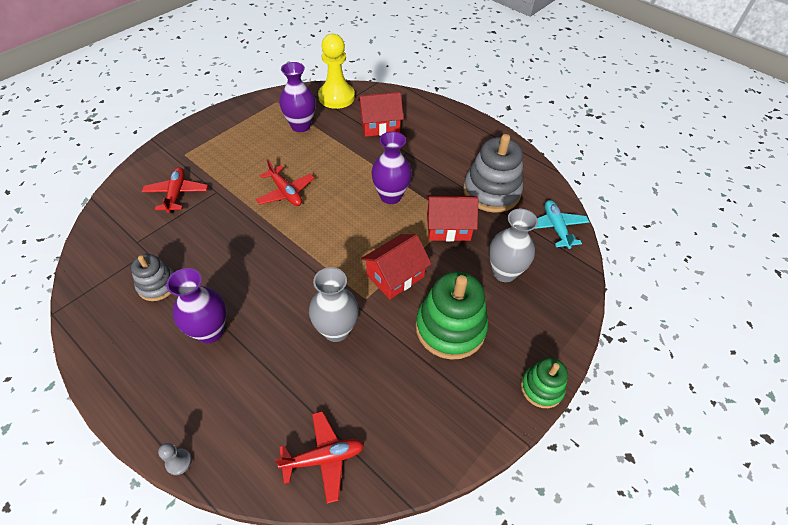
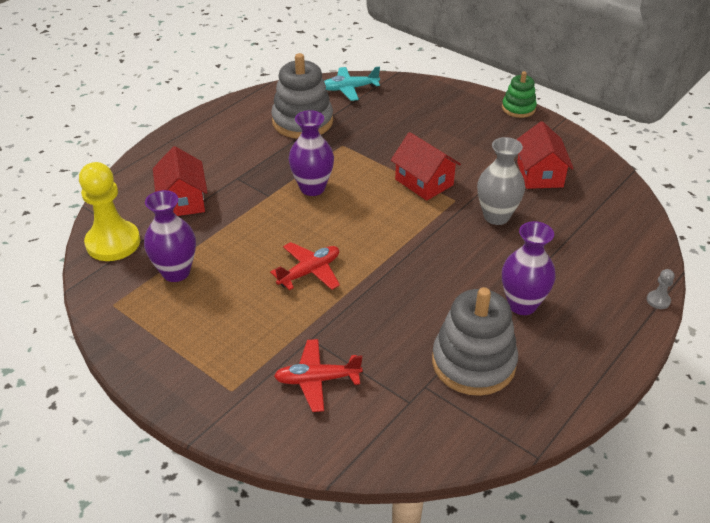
camera: 90 degrees left, 10 degrees down
(157, 285) = (473, 363): grey stacking toy -> grey stacking toy, size x1.77
(323, 458) = (618, 215): red plane -> none
(448, 227) = (355, 149): red house -> red house (539, 174)
(450, 328) = (475, 150): green stacking toy -> none
(504, 272) = (408, 119): grey vase -> none

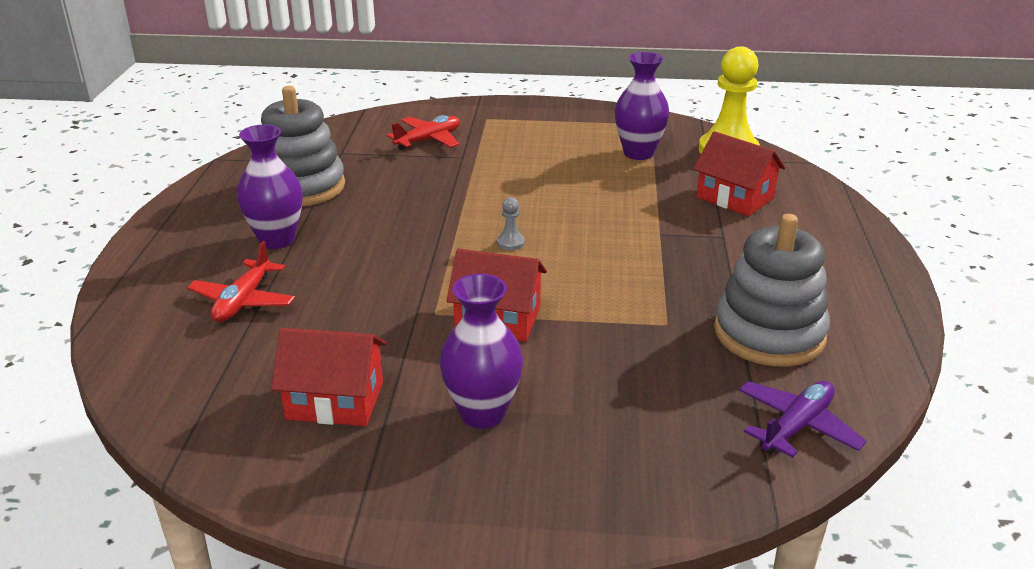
camera: 145 degrees right, 10 degrees down
(309, 272) = (521, 192): red plane -> red plane (243, 301)
(312, 188) = (625, 258): purple vase -> purple vase (482, 413)
(349, 89) = (797, 426): turquoise plane -> purple plane
(496, 216) = (363, 314): grey vase -> none
(518, 108) = (457, 533): green stacking toy -> none
(539, 174) = (335, 400): red house -> red house turned 45 degrees counterclockwise
(658, 300) = (109, 296): grey pawn -> grey pawn (510, 243)

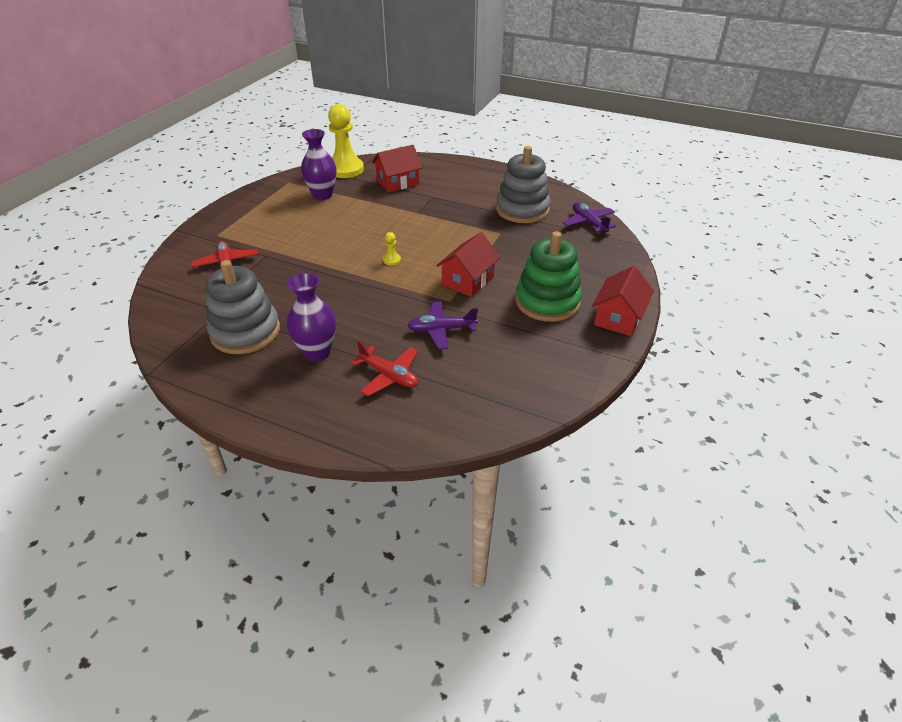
camera: 70 degrees left, 10 degrees up
(335, 400) = (515, 349): red house -> red house (618, 318)
(358, 321) = (441, 330): none -> purple plane
(482, 413) = (547, 301): purple vase -> green stacking toy
(510, 243) = (392, 260): grey pawn -> yellow pawn

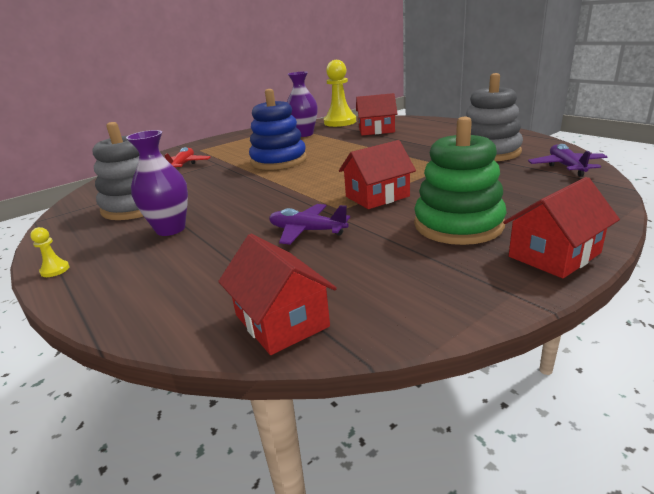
camera: 30 degrees right, 15 degrees down
(334, 243) = (279, 161): none -> blue stacking toy
(389, 376) = (209, 260): red plane -> none
(392, 260) = (316, 175): yellow pawn -> yellow pawn (55, 270)
(491, 410) = (281, 321): none -> red house

